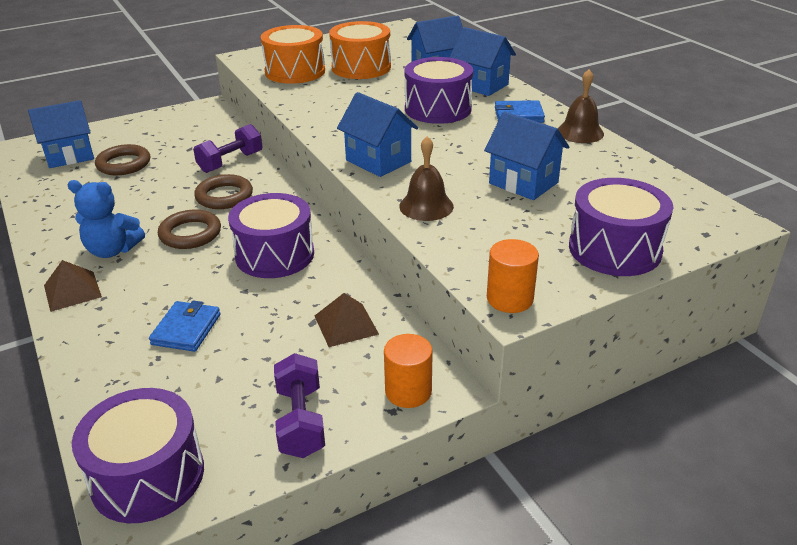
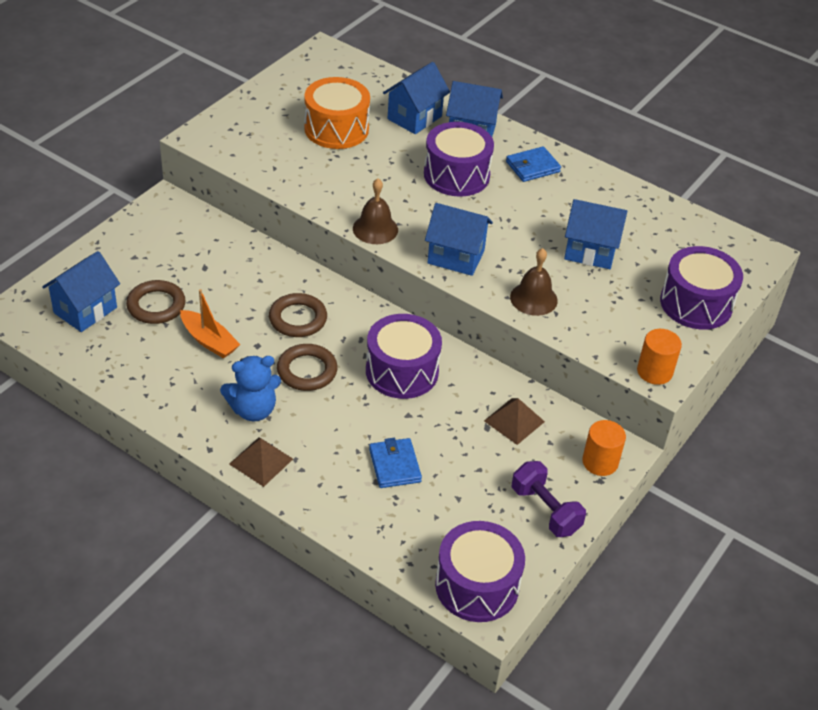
camera: 30 degrees left, 10 degrees up
(135, 195) = (209, 341): none -> orange boat
(231, 162) = (265, 274): purple dumbbell -> none
(295, 71) = (274, 150): orange drum -> none
(580, 132) = (597, 177): brown bell -> brown bell (375, 229)

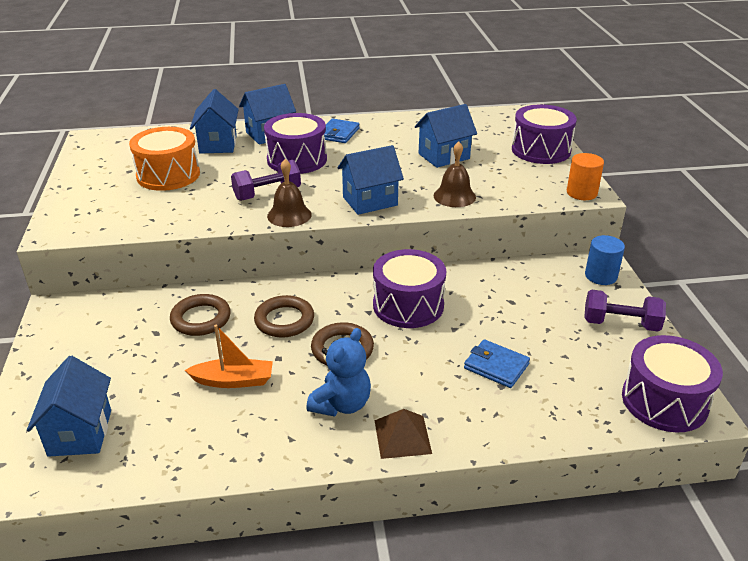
camera: 40 degrees left, 10 degrees down
(156, 305) = (148, 385): brown ring -> brown ring (201, 319)
(386, 197) = (267, 194): none -> purple dumbbell
(514, 421) = (520, 287): brown pyramid -> none
(600, 462) = (601, 276): orange cylinder -> blue cylinder

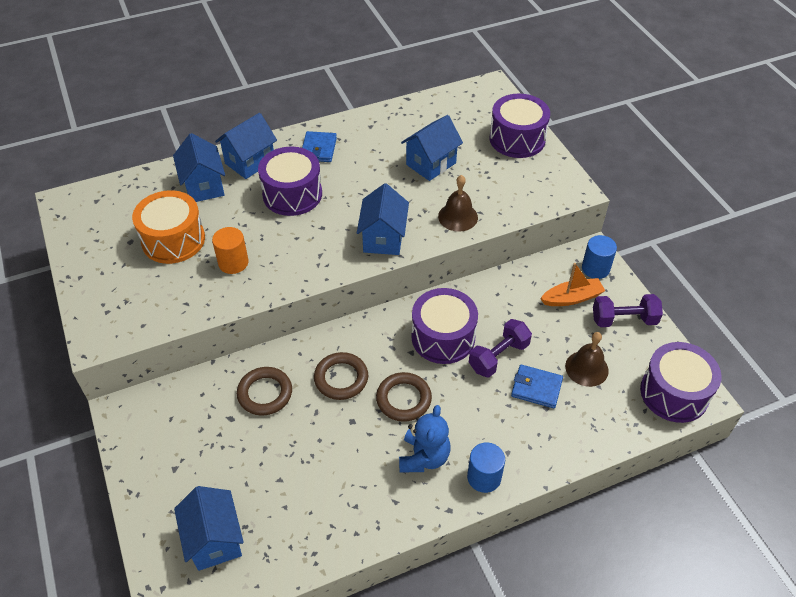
camera: 15 degrees left, 15 degrees up
(233, 380) = (323, 454): orange boat -> orange boat (572, 298)
(267, 194) = (283, 247): purple dumbbell -> purple dumbbell (498, 357)
(289, 215) = (315, 271): brown bell -> brown bell (586, 368)
(370, 201) = (383, 238): blue house -> blue house turned 45 degrees counterclockwise
(402, 436) = (484, 477): brown pyramid -> blue cylinder
(581, 193) = (568, 191): orange cylinder -> orange cylinder (233, 263)

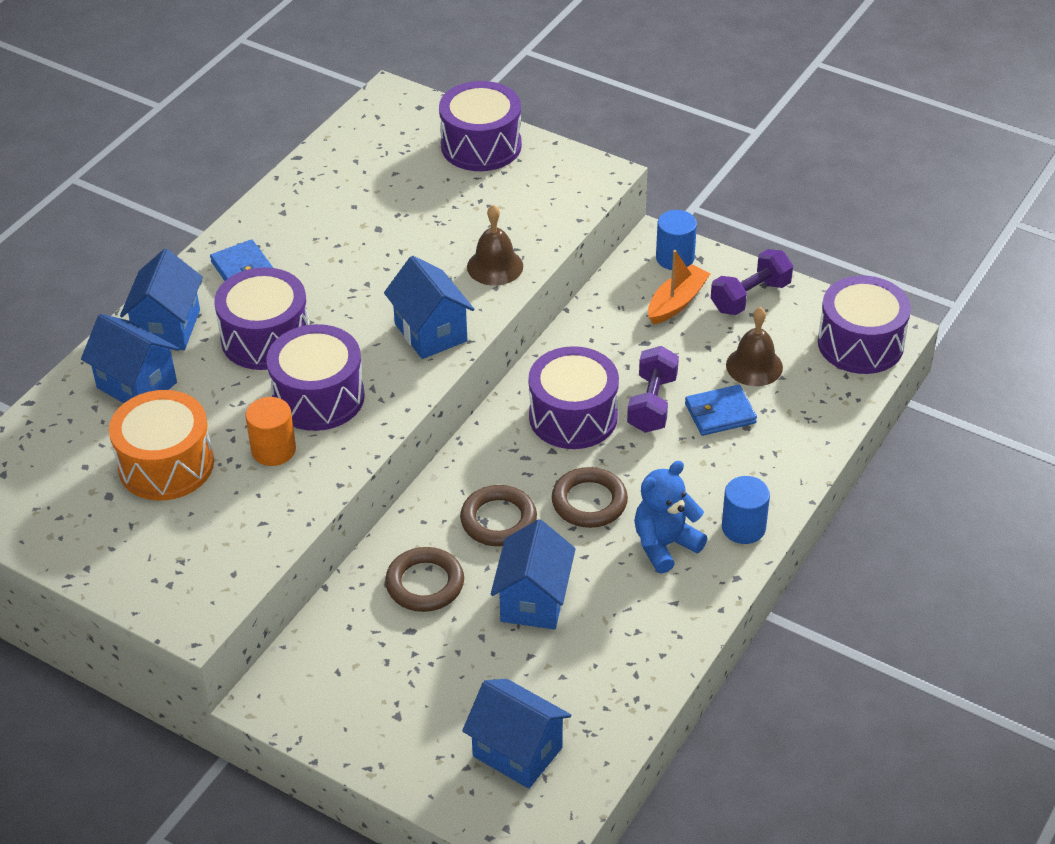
camera: 35 degrees left, 5 degrees down
(286, 244) = (318, 397): none -> purple drum
(424, 457) = (665, 545): blue teddy bear -> blue teddy bear turned 105 degrees counterclockwise
(431, 164) = (404, 222): blue house -> blue house (533, 600)

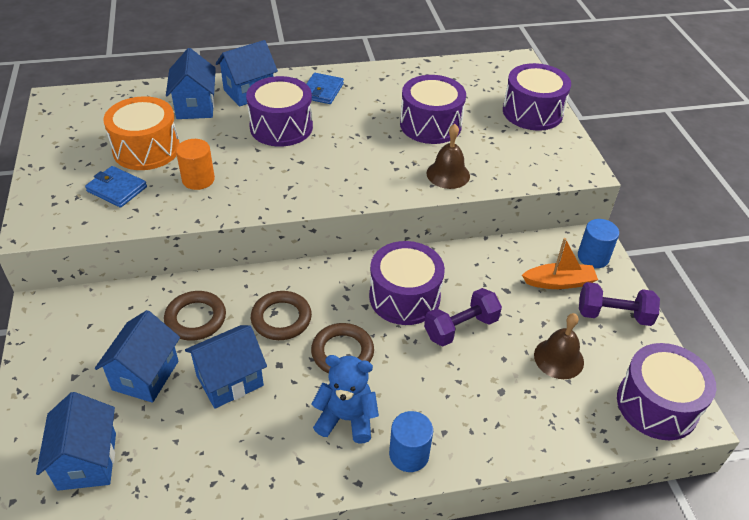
camera: 45 degrees right, 0 degrees up
(318, 397) = (258, 171): purple drum -> purple drum (430, 125)
(431, 332) = (362, 182): blue house -> blue house (145, 375)
(720, 413) = (495, 369): blue wallet -> blue wallet (117, 189)

